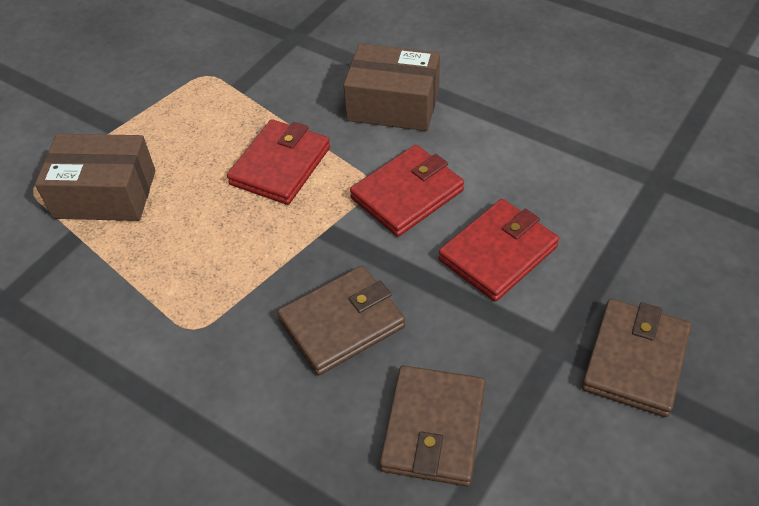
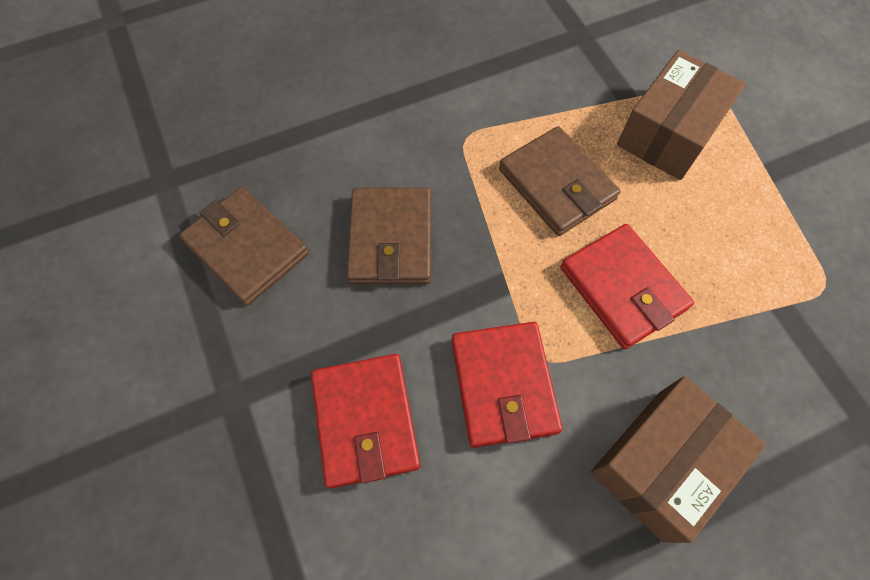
camera: 120 degrees right, 15 degrees up
(635, 360) = (161, 453): brown wallet -> brown wallet (556, 184)

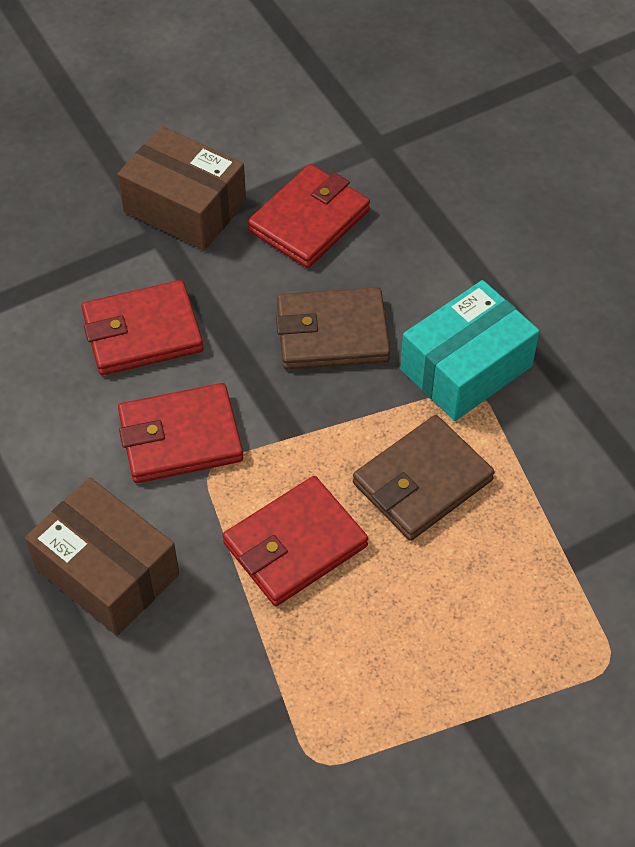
camera: 85 degrees right, 10 degrees down
(247, 248) = (309, 221): brown wallet -> red wallet
(441, 140) = (466, 368): none -> turquoise box
(669, 132) = (520, 605): brown box -> brown box (185, 207)

